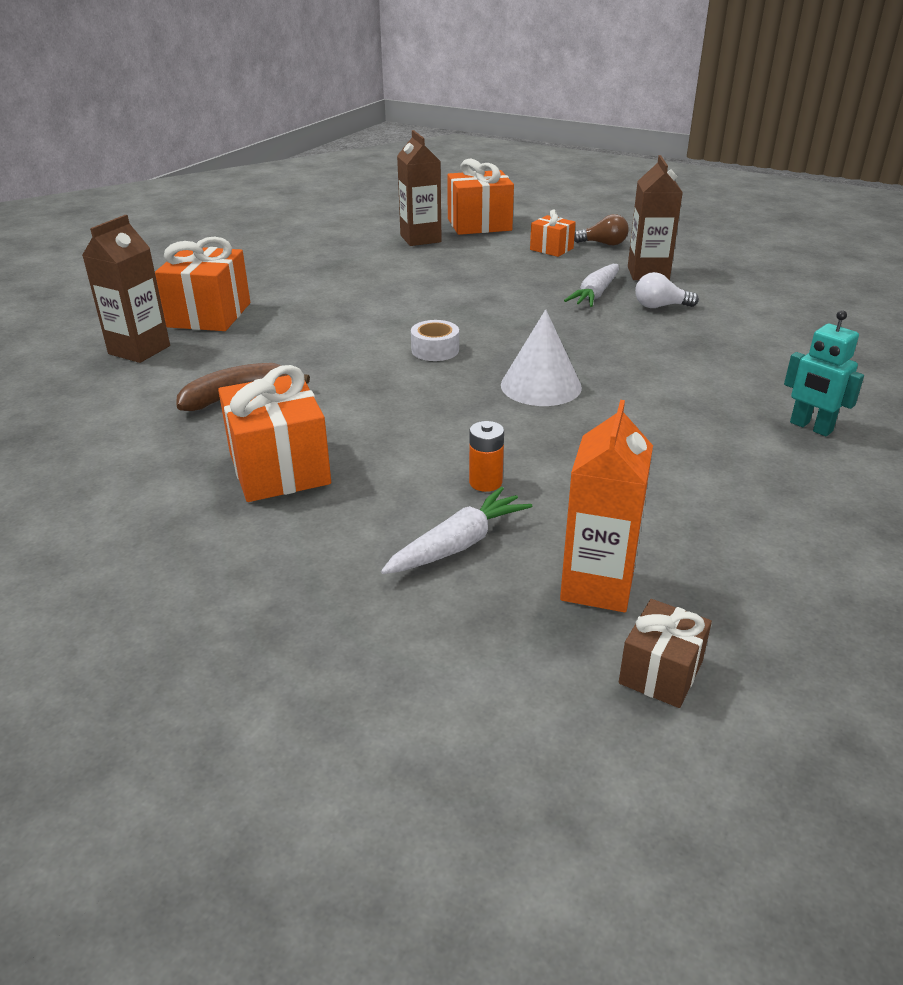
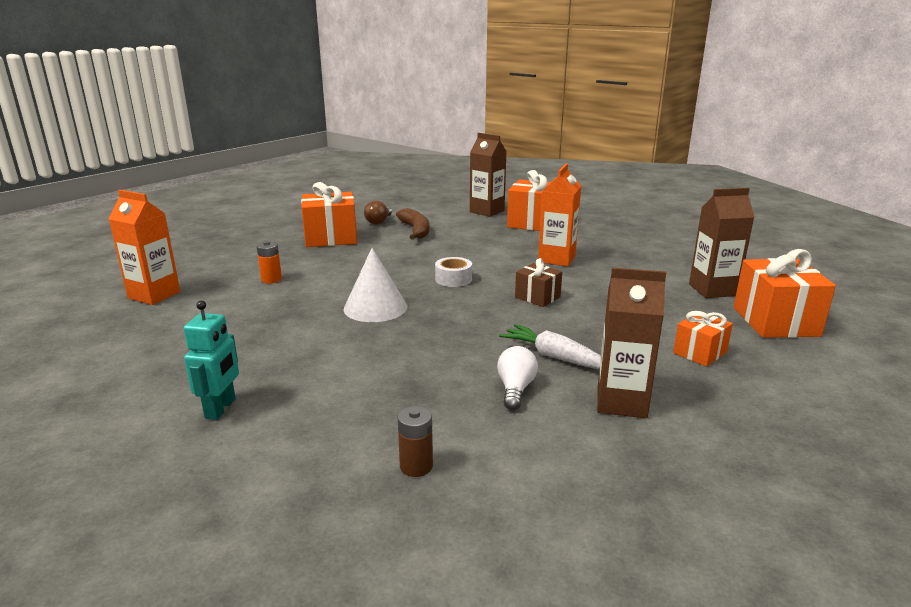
camera: 100 degrees right, 10 degrees down
(352, 299) = (556, 259): none -> orange carton
(458, 544) = (225, 269): white carrot -> none
(603, 244) = (731, 390): brown light bulb -> brown light bulb (379, 221)
(660, 672) = (83, 299): brown gift -> brown gift (537, 297)
(792, 332) = (416, 466): none -> brown battery
(810, 427) = (221, 408): turquoise robot -> turquoise robot turned 135 degrees clockwise

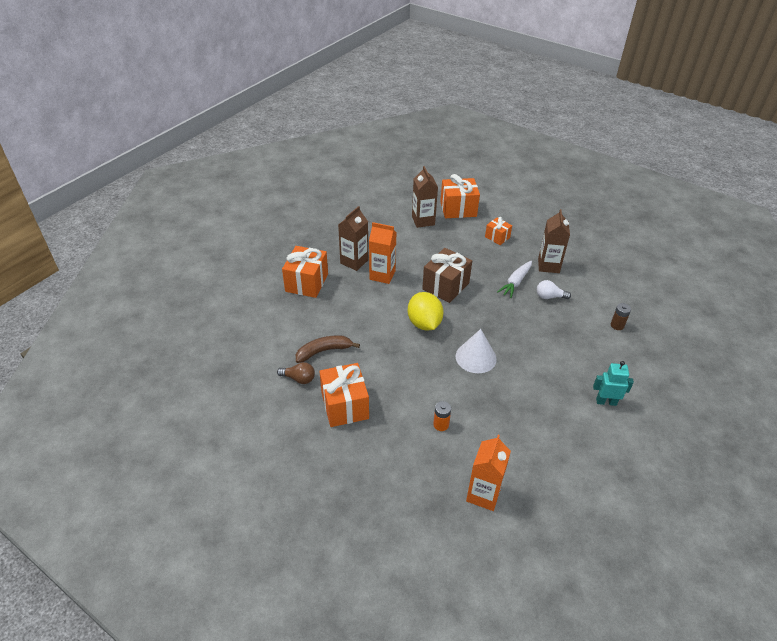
camera: 95 degrees left, 20 degrees up
(453, 279) = (424, 323): white tape -> yellow lemon
(487, 211) = (272, 309): brown carton -> brown carton (354, 261)
(537, 297) = (445, 286): brown gift -> brown gift, size x1.78

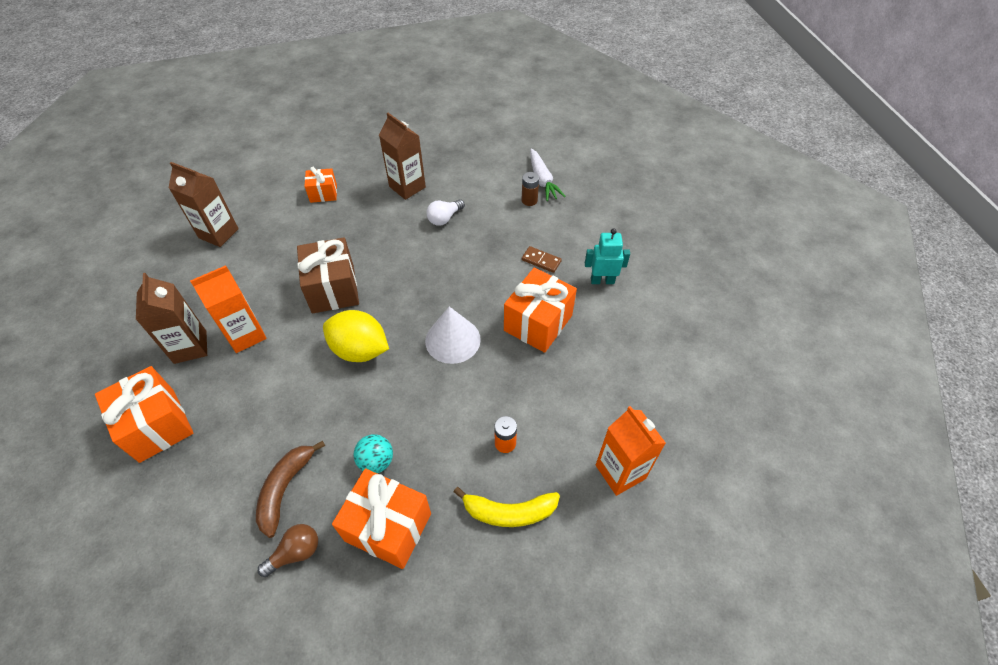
camera: 50 degrees left, 10 degrees up
(372, 376) = (376, 461): none -> turquoise ball
(404, 453) = (509, 512): none -> yellow banana
(458, 209) = (244, 191): orange gift -> orange gift (538, 323)
(515, 282) = (397, 229): white carrot -> white carrot (542, 180)
(580, 361) = (541, 261): none -> brown domino
(606, 402) = (602, 280): turquoise robot -> turquoise robot turned 45 degrees clockwise

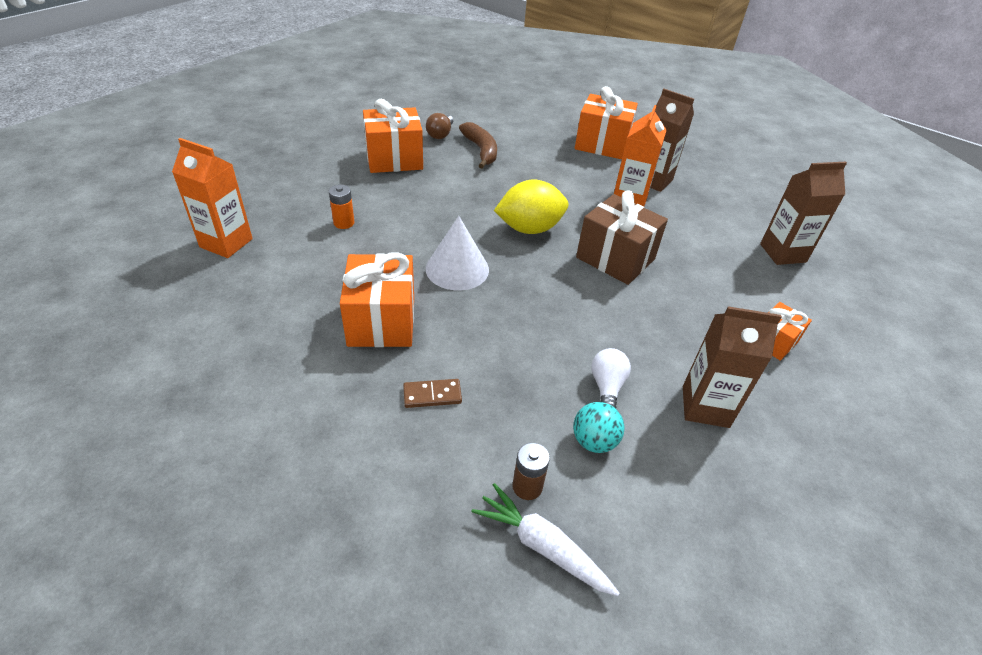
camera: 140 degrees right, 10 degrees down
(376, 461) = (436, 180): turquoise ball -> turquoise ball (594, 441)
(509, 512) = (312, 192): yellow banana -> none
(602, 280) = (330, 409): turquoise robot -> none

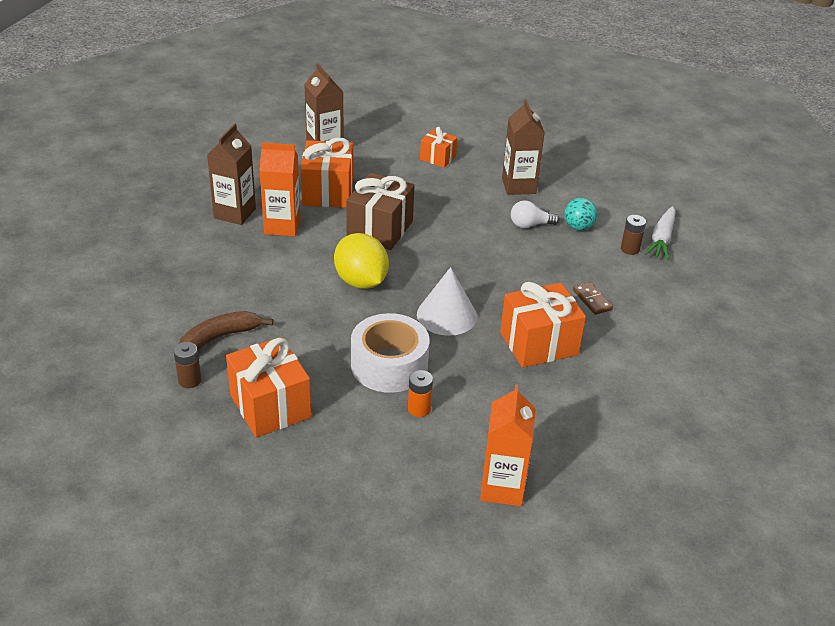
camera: 105 degrees left, 5 degrees down
(406, 219) = (389, 365): none -> white tape
(440, 134) = (189, 380): brown light bulb -> brown battery
(602, 144) = (168, 250): orange gift -> orange gift (327, 192)

